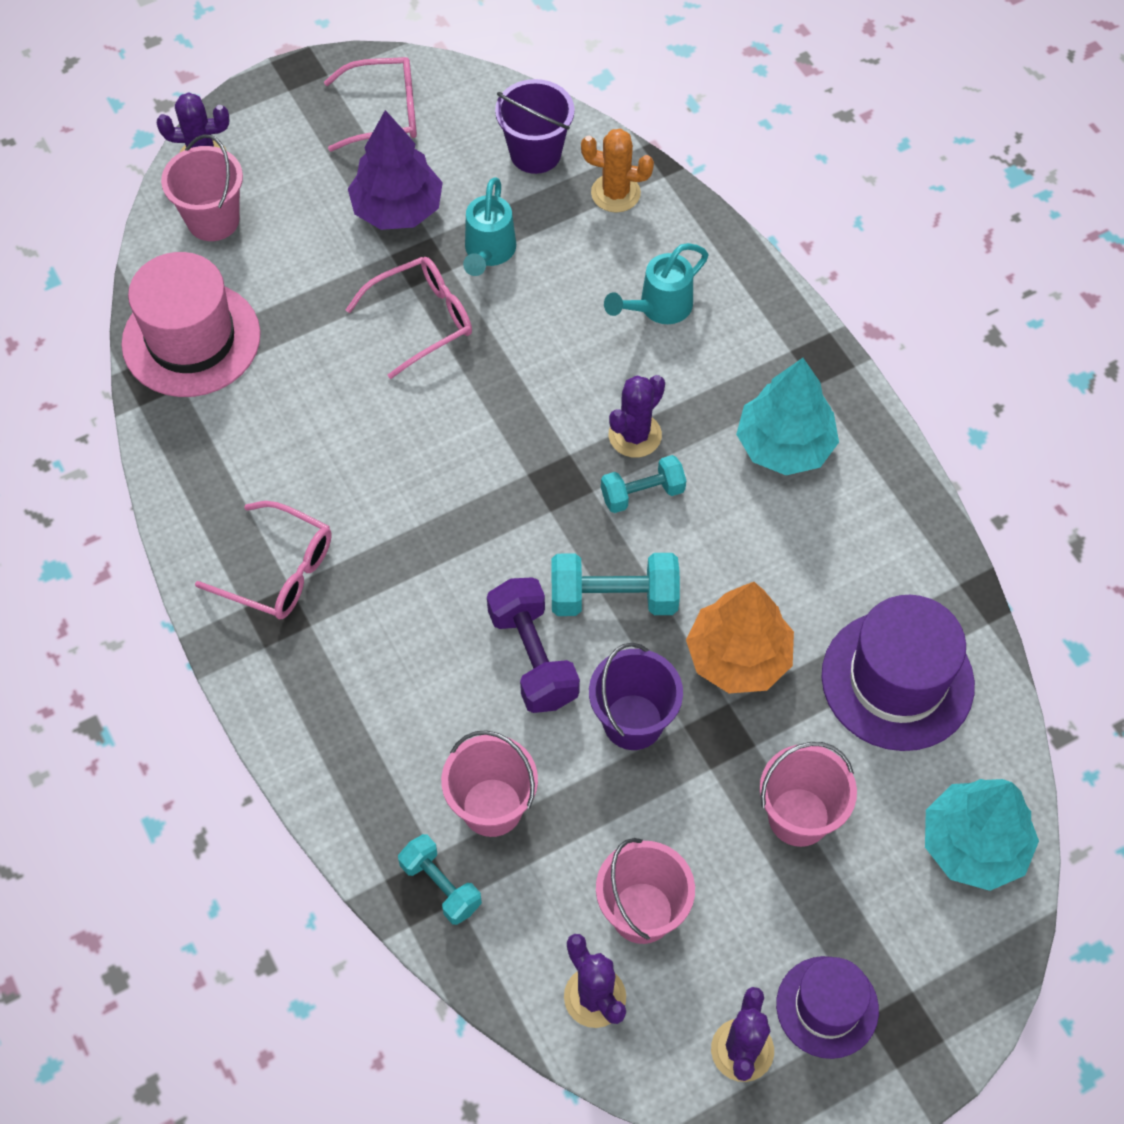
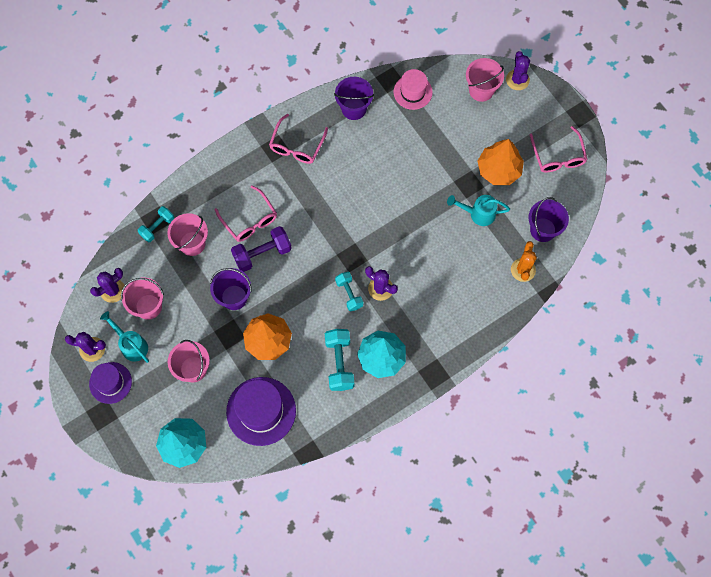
camera: 85 degrees right, 10 degrees up
(191, 339) = (412, 92): pink hat -> pink hat, size x0.62
(208, 452) = (354, 108): none -> purple bucket
(397, 209) = (499, 169): purple tree -> orange tree
(421, 320) = (435, 188): pink glasses -> pink glasses (249, 219)
(614, 598) = (294, 285): turquoise dumbbell -> turquoise dumbbell (339, 363)
(658, 308) = (454, 295): turquoise watering can -> turquoise watering can (131, 344)

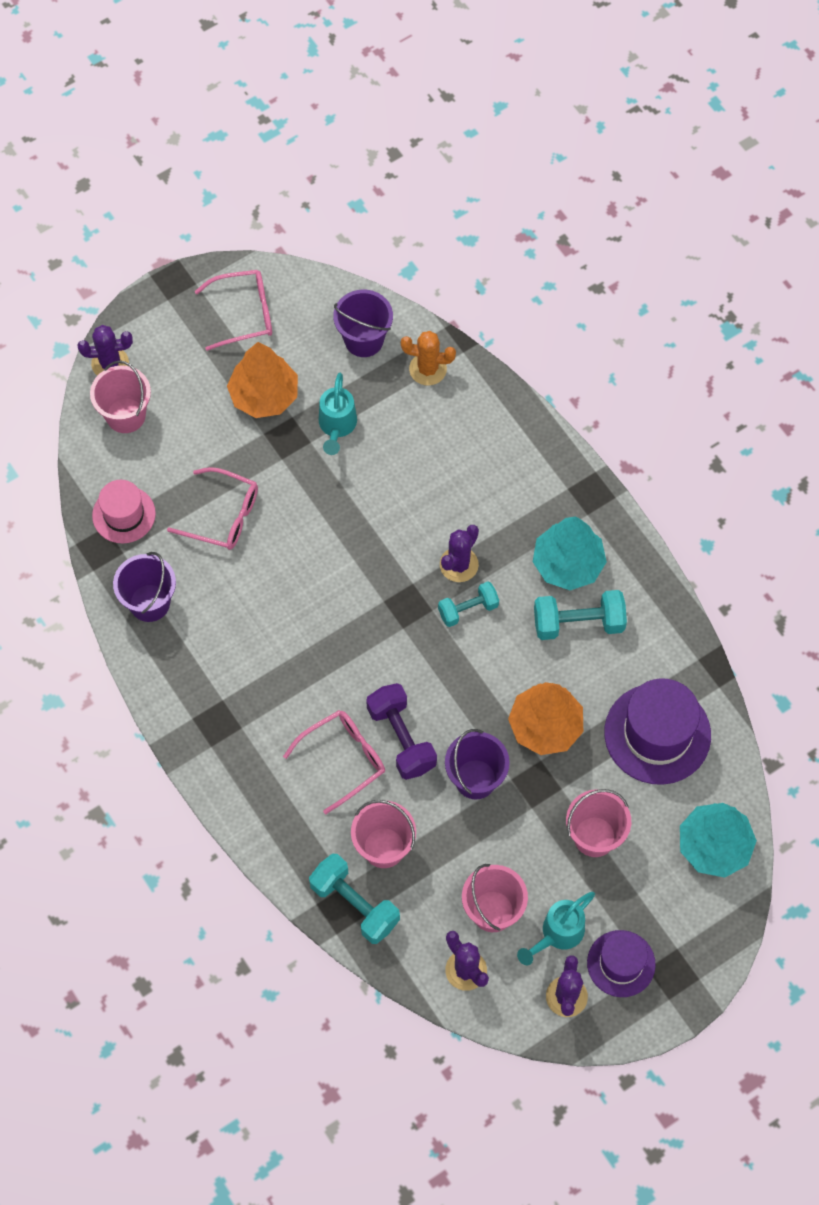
camera: 90 degrees left, 5 degrees down
(157, 227) = (354, 904): turquoise dumbbell -> turquoise dumbbell, size x1.53
(297, 145) = (213, 689): pink glasses -> pink glasses (222, 515)

